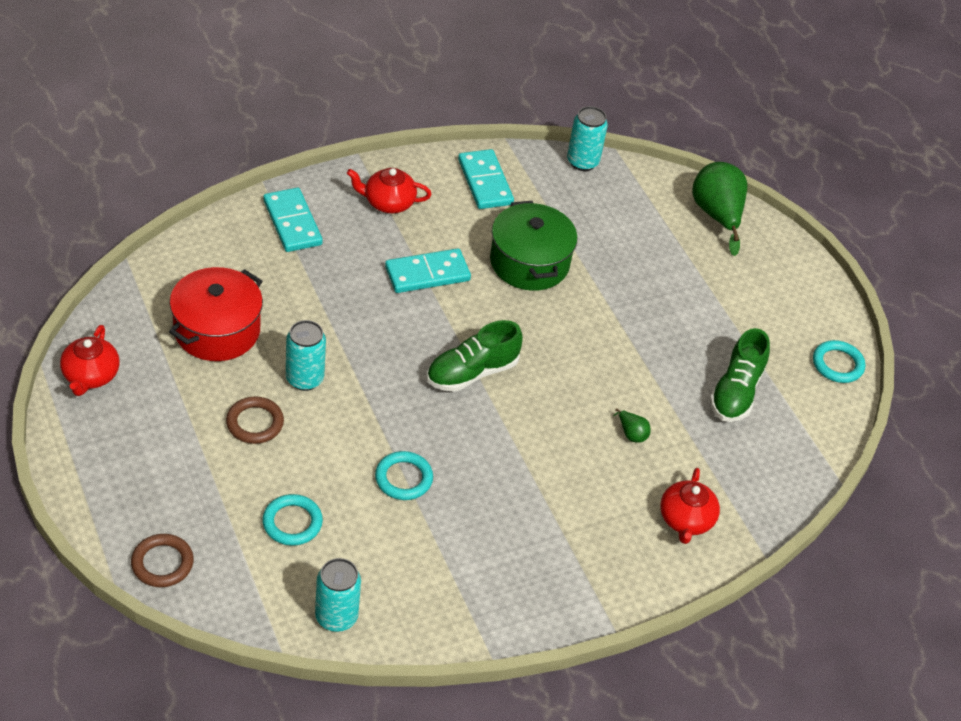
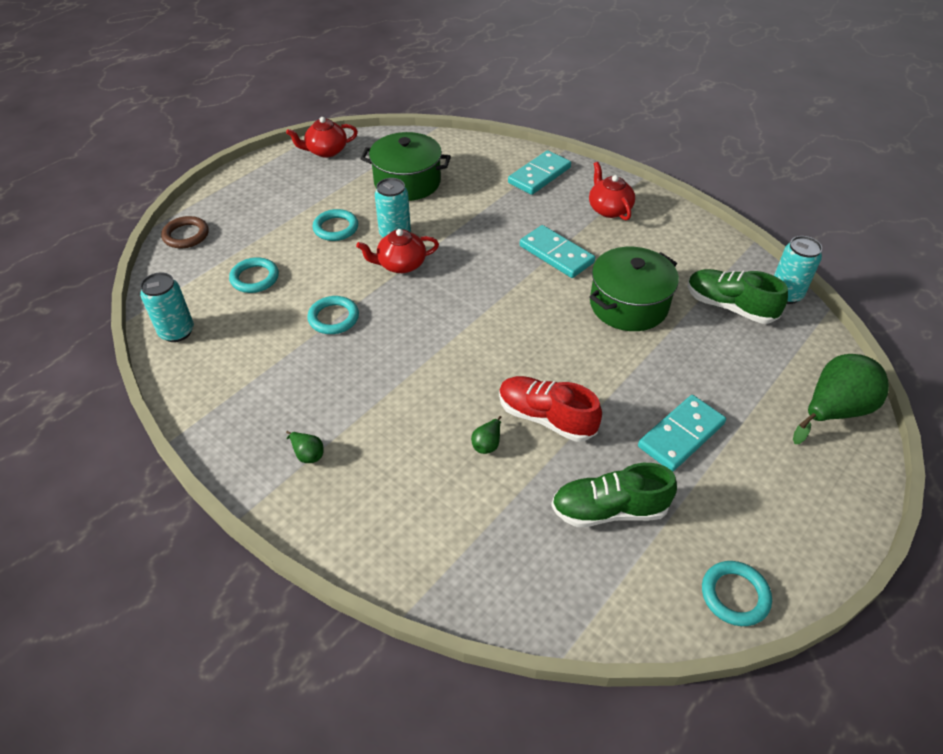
camera: 70 degrees right, 0 degrees up
(217, 330) = (407, 182): red pot -> green pot
(255, 423) = (336, 228): brown ring -> turquoise ring
(472, 373) = (473, 315): green shoe -> green shoe (729, 307)
(485, 182) = (690, 248): turquoise domino -> turquoise domino (681, 435)
(572, 561) = (307, 454): none -> green pear
(626, 383) = (546, 418): none -> red shoe
(686, 520) = (408, 525): red teapot -> red teapot (400, 264)

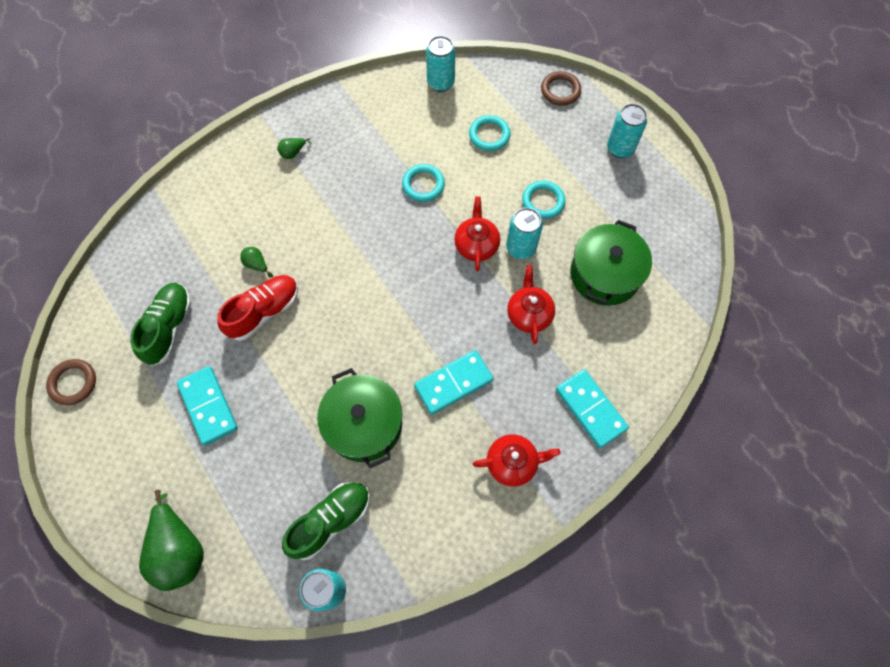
camera: 105 degrees right, 20 degrees up
(260, 188) = (620, 148): none -> turquoise can
(326, 151) = (676, 209): red teapot -> red teapot (529, 314)
(735, 595) = (73, 383): turquoise ring -> brown ring

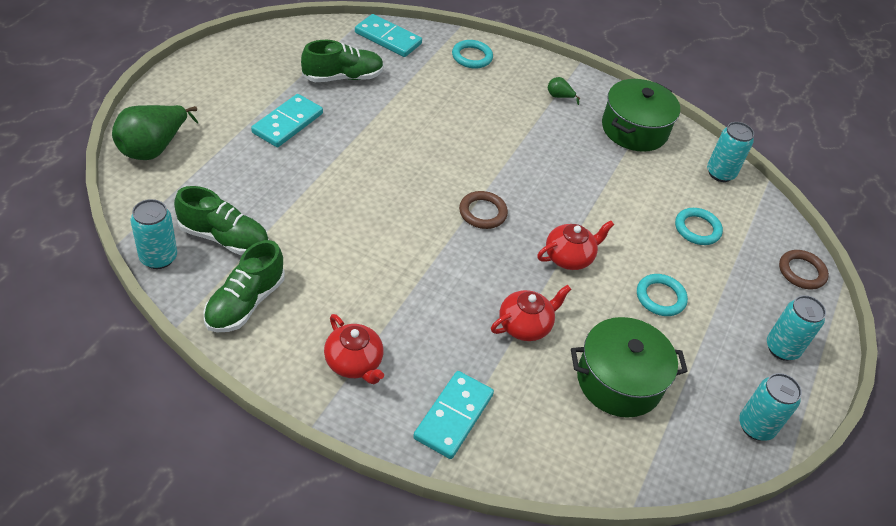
camera: 55 degrees right, 20 degrees down
(73, 383) = (263, 42): brown ring -> brown ring (482, 212)
(257, 264) = (435, 109): green pear -> none
(264, 311) = (395, 128): red shoe -> none
(364, 424) = (329, 231): green pot -> green pot (634, 129)
(414, 529) = (245, 303): none -> green shoe
(423, 185) = (601, 195): turquoise ring -> turquoise ring (472, 57)
(453, 383) = (410, 286): turquoise domino -> turquoise domino (388, 38)
(521, 248) = (593, 295): turquoise can -> turquoise can (756, 426)

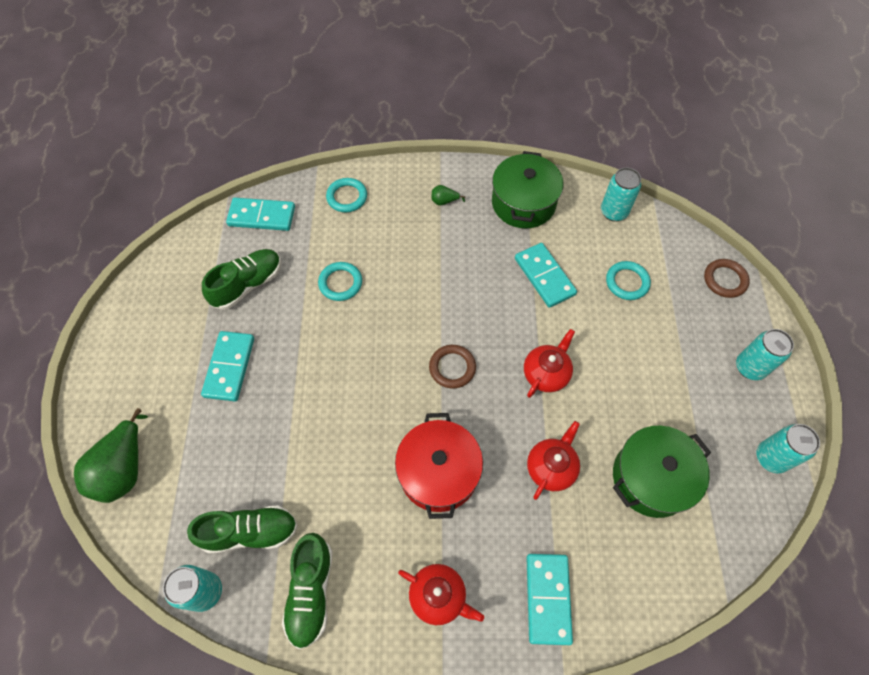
camera: 20 degrees left, 15 degrees up
(417, 278) = (438, 472): none -> red pot
(617, 189) = (544, 276): none -> turquoise domino
(660, 297) = (637, 372): turquoise ring -> turquoise ring (340, 283)

